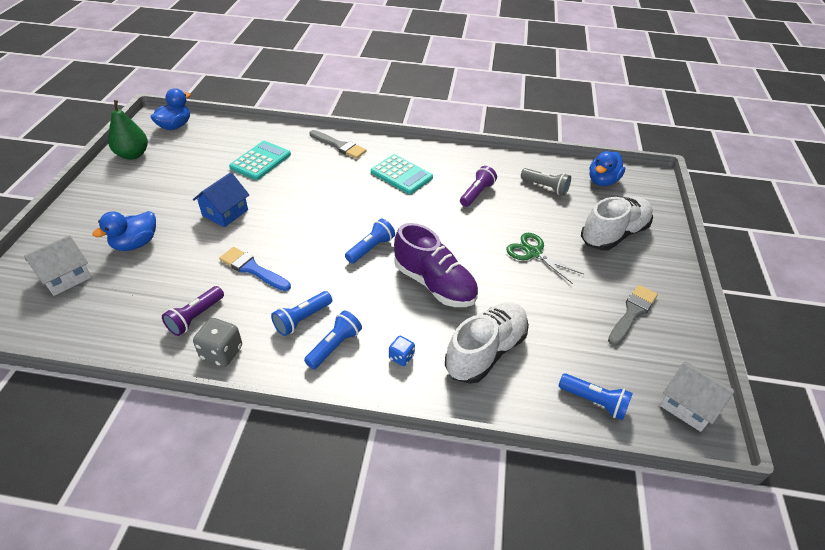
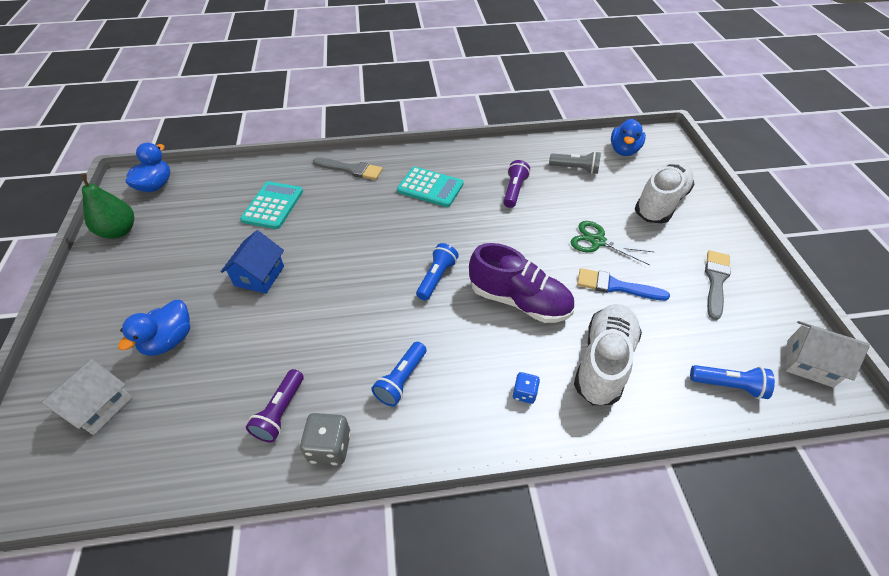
camera: 15 degrees left, 5 degrees up
(252, 269) = (320, 335): blue brush -> blue brush (615, 286)
(334, 346) = (450, 401): blue flashlight -> none

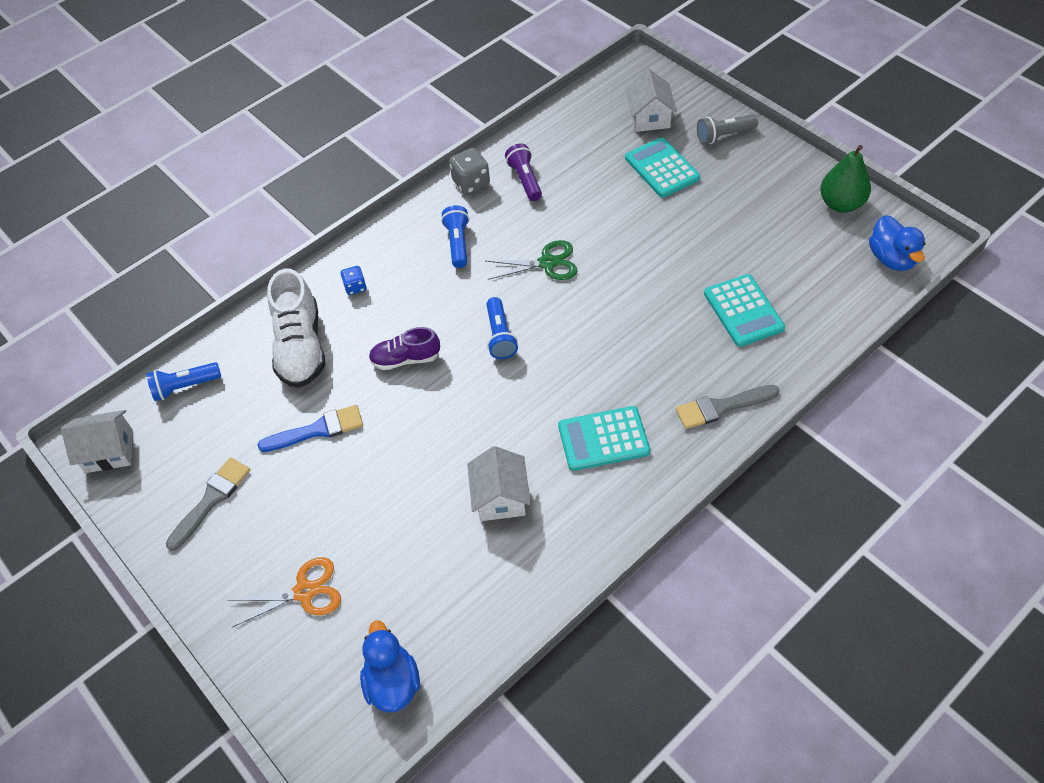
camera: 150 degrees right, 5 degrees up
(169, 340) = (662, 168): blue duck -> turquoise calculator
(259, 276) = (660, 245): blue house -> none
(514, 191) = (500, 497): purple flashlight -> white house
(519, 300) = (405, 359): purple shoe -> purple shoe, size x0.60
(575, 169) = (444, 591): grey flashlight -> grey flashlight (724, 135)
(597, 241) = (360, 478): green scissors -> green scissors (547, 263)
(660, 203) = (304, 592): white shoe -> orange scissors
(715, 281) = (211, 500): grey brush -> grey brush turned 135 degrees counterclockwise

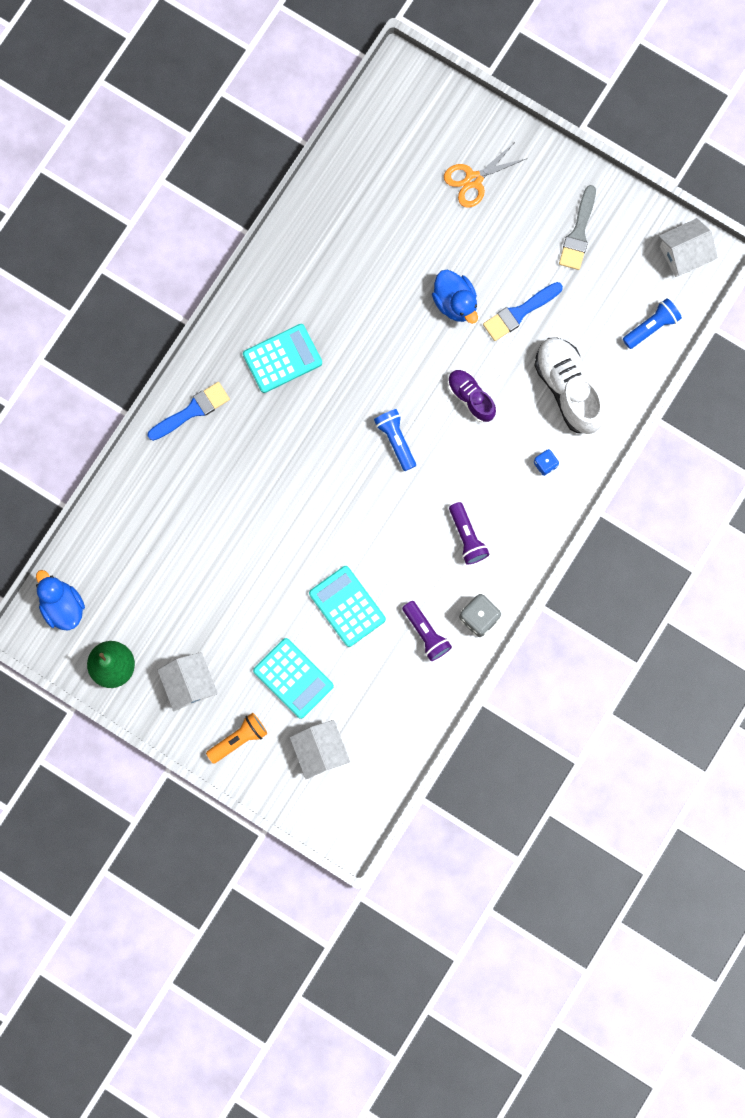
camera: 160 degrees right, 25 degrees up
(392, 682) = (385, 133): blue duck -> blue duck (455, 302)
(405, 359) = (471, 397): purple shoe -> purple shoe turned 105 degrees counterclockwise
(458, 243) = (467, 537): blue flashlight -> purple flashlight
(500, 497) = (351, 288): white house -> white house (189, 683)
(547, 263) = (376, 531): green scissors -> none
(722, 407) = (192, 410): grey brush -> blue brush
(724, 135) = (238, 739): grey flashlight -> orange flashlight
(743, 311) = (188, 515): turquoise calculator -> turquoise calculator (347, 606)

